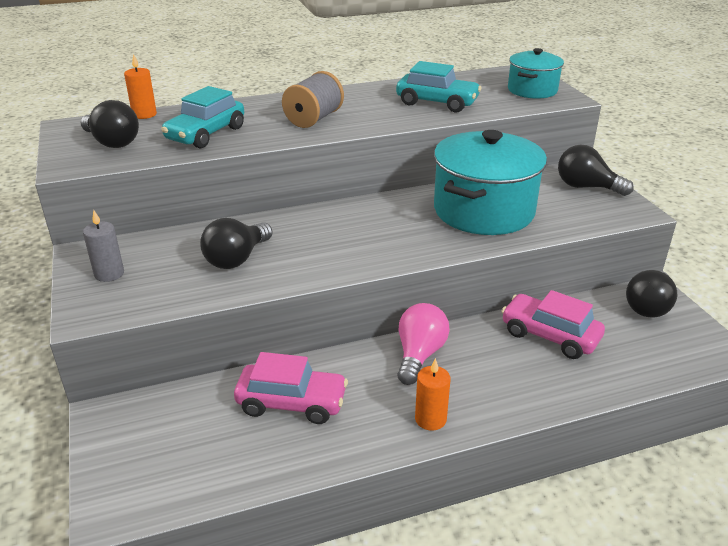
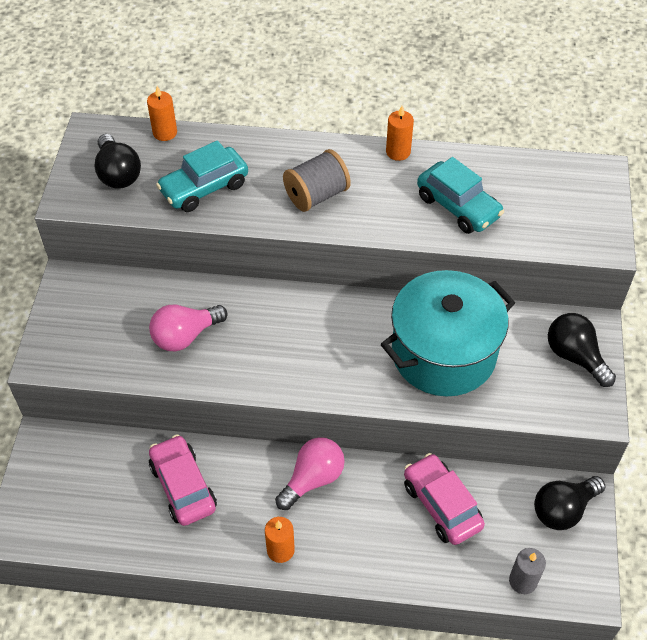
camera: 25 degrees right, 20 degrees up
(109, 274) = (77, 316): grey candle -> grey candle (523, 581)
(237, 259) = (185, 336): black light bulb -> pink light bulb
(292, 403) = (183, 486): pink car -> pink car turned 150 degrees counterclockwise
(362, 88) = (398, 152): none -> orange candle
(532, 90) = (579, 216): turquoise pot -> none

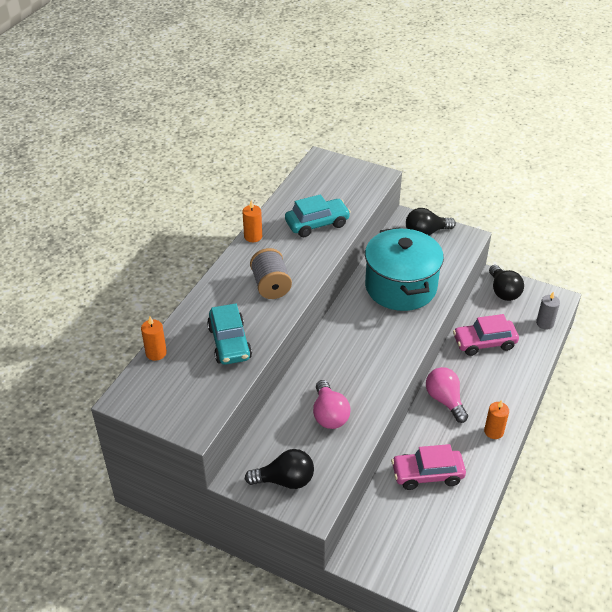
camera: 70 degrees left, 10 degrees down
(118, 174) = (184, 391): black light bulb -> black light bulb (285, 480)

